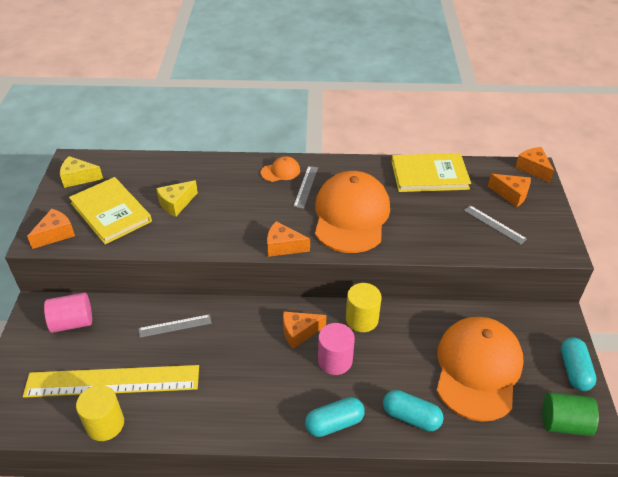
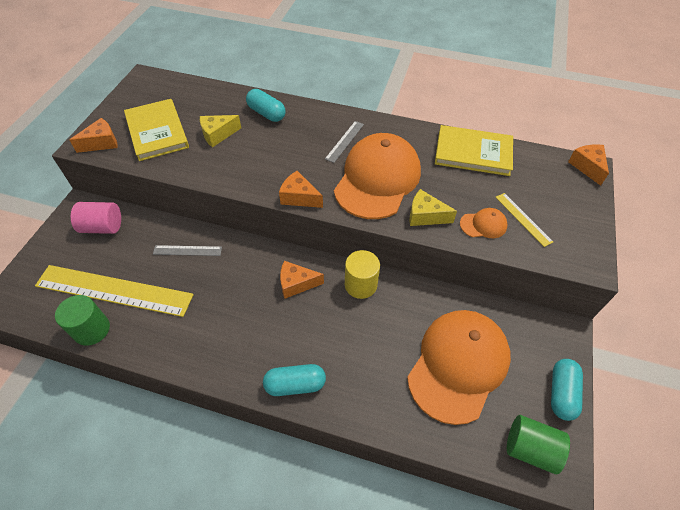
camera: 15 degrees right, 10 degrees up
(78, 178) = (143, 94): yellow cheese -> yellow cheese (425, 216)
(105, 424) = (92, 329): yellow cylinder -> green cylinder
(280, 171) = (326, 121): orange cap -> orange cap (483, 225)
(335, 360) = (319, 320): pink cylinder -> none
(411, 417) = (372, 398): turquoise capsule -> turquoise capsule (266, 113)
(494, 224) = (523, 219): grey ruler -> yellow ruler
(511, 194) = (553, 190): orange cheese -> none

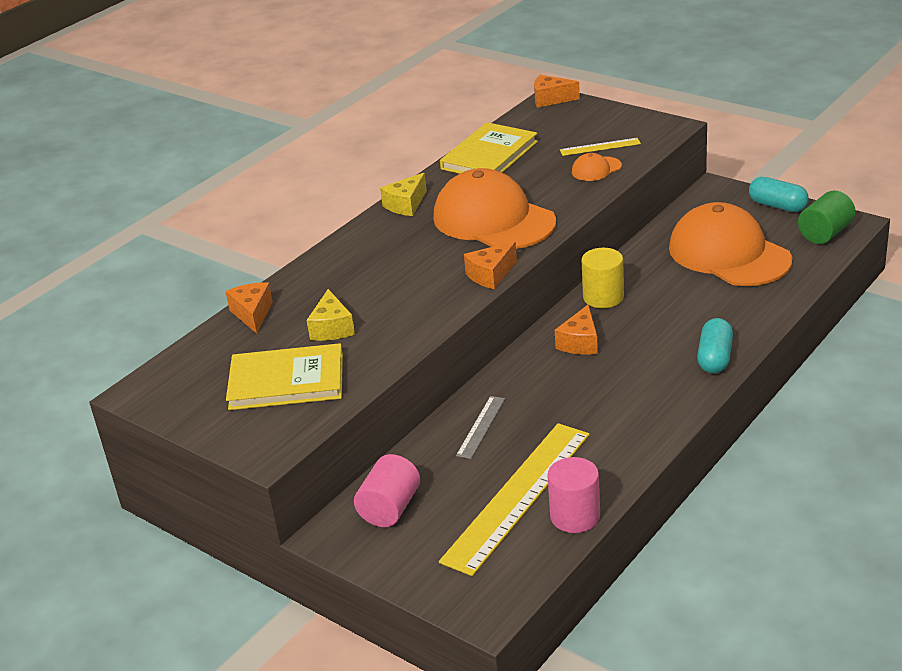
camera: 65 degrees left, 20 degrees down
(92, 329) = (575, 516): green cylinder -> pink cylinder
(102, 143) = (274, 434): orange cheese -> orange cheese (252, 314)
(266, 113) = (316, 285): turquoise capsule -> none
(344, 141) = (413, 233): grey ruler -> none
(425, 216) = (566, 199): yellow cheese -> yellow cheese (406, 205)
(483, 225) = (596, 169): orange cap -> orange cap turned 135 degrees counterclockwise

